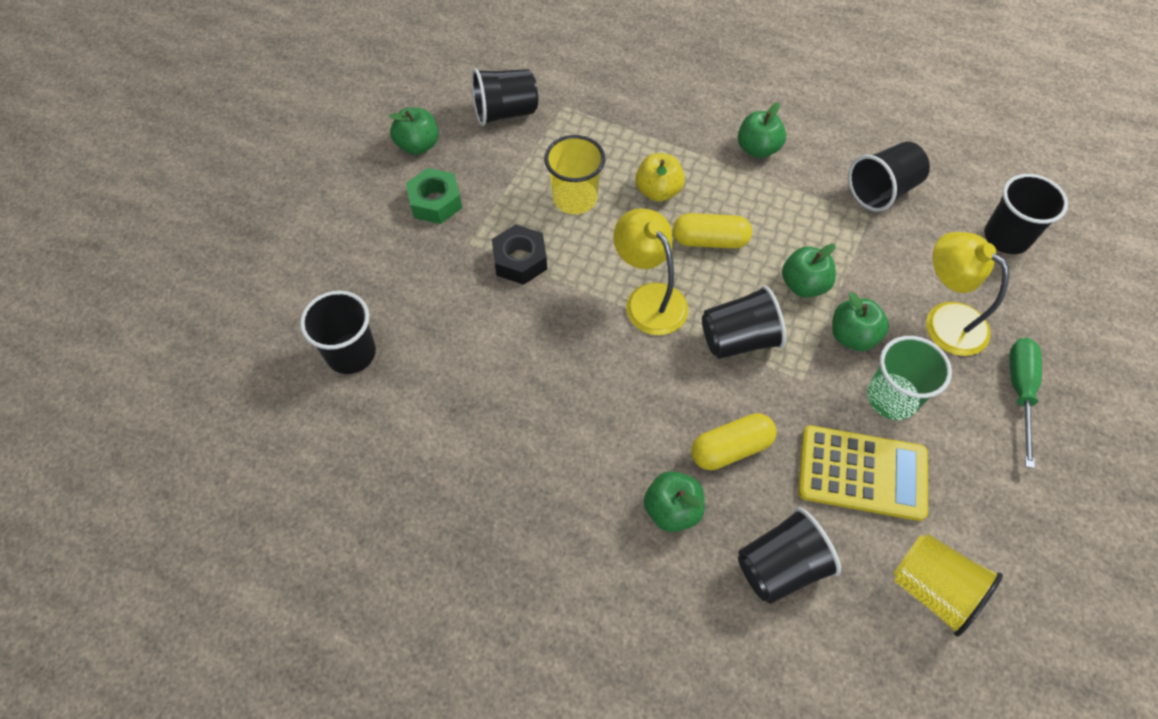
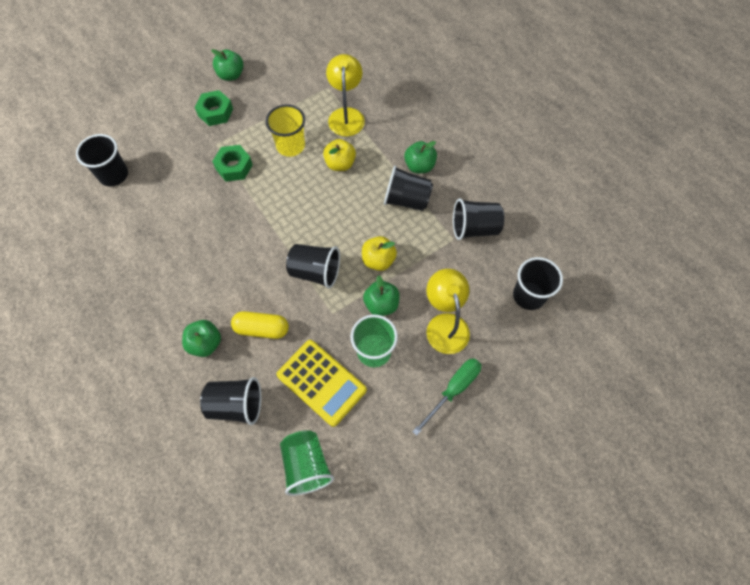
camera: 30 degrees right, 5 degrees up
(505, 112) = (292, 77): black cup -> black cup (406, 200)
(520, 260) = (234, 167): black nut -> green nut
(649, 299) = (285, 223): yellow lamp -> yellow lamp (346, 115)
(709, 240) = (346, 207): yellow capsule -> none
(803, 285) = (378, 260): green apple -> yellow apple
(932, 589) = (306, 465): yellow cup -> green cup

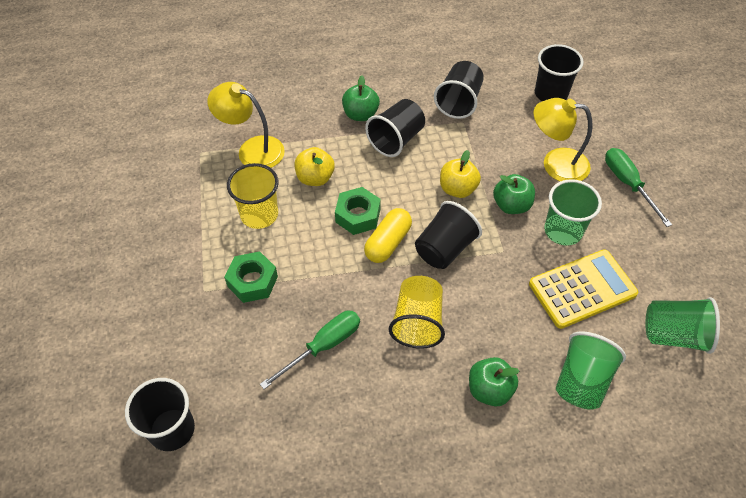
camera: 65 degrees left, 10 degrees down
(200, 228) = (323, 346): none -> green screwdriver
(215, 112) = (152, 275): green nut -> green nut (358, 215)
(231, 75) = (105, 239): green apple -> none
(236, 405) = (581, 381): black cup -> green cup
(242, 278) = (417, 322): none -> yellow cup
(262, 329) = (494, 324): yellow capsule -> yellow capsule (388, 243)

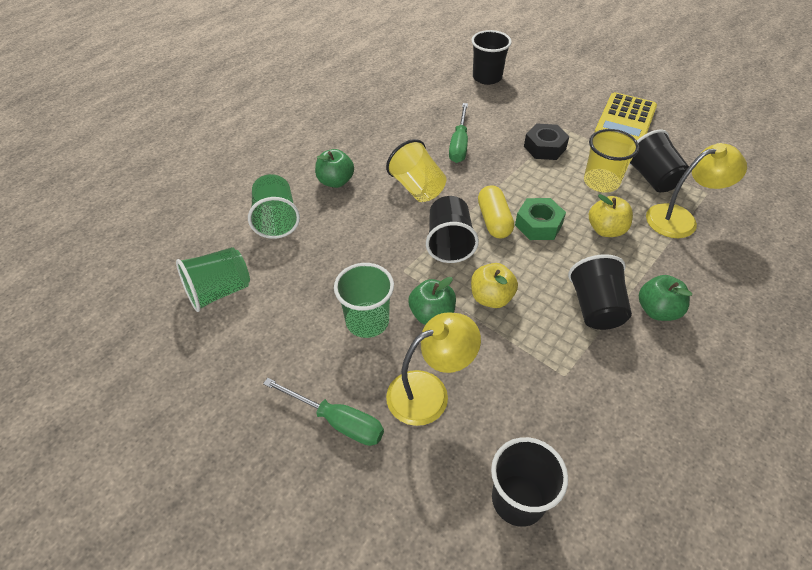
camera: 140 degrees right, 5 degrees down
(252, 281) = (544, 147): green nut -> black nut
(459, 102) = (597, 399): black cup -> black cup (652, 178)
(582, 289) = (316, 281): yellow calculator -> yellow calculator (625, 120)

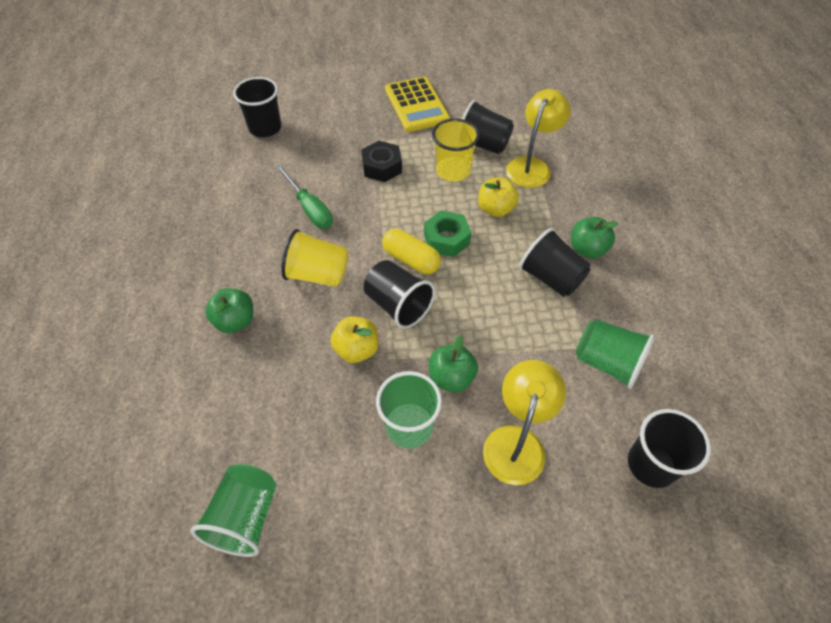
camera: 45 degrees left, 5 degrees up
(276, 220) = (220, 402): green cup -> green cup (607, 363)
(337, 421) = (480, 530): green screwdriver -> none
(491, 298) = (477, 327): yellow apple -> yellow apple (357, 350)

